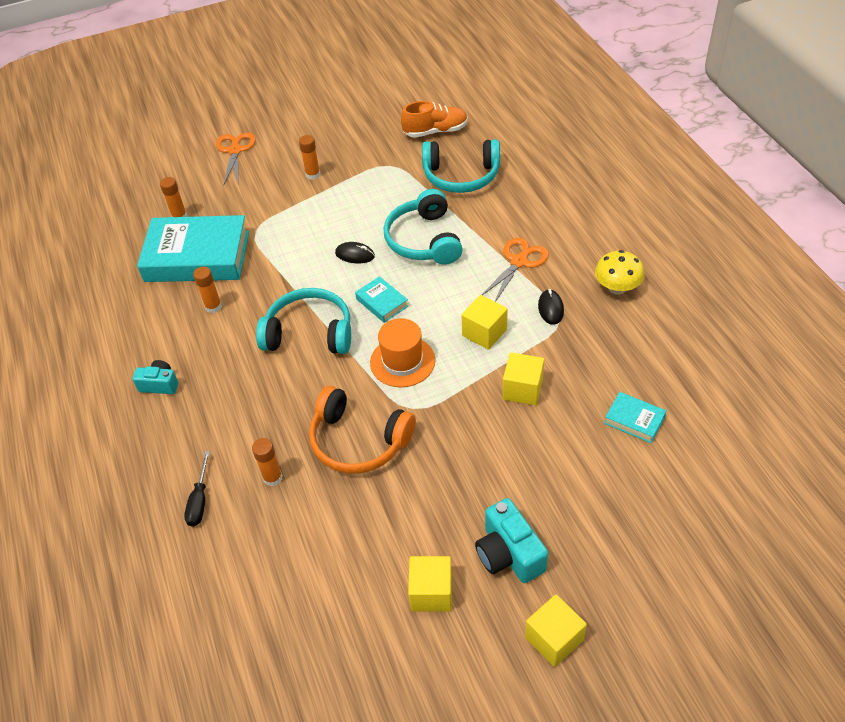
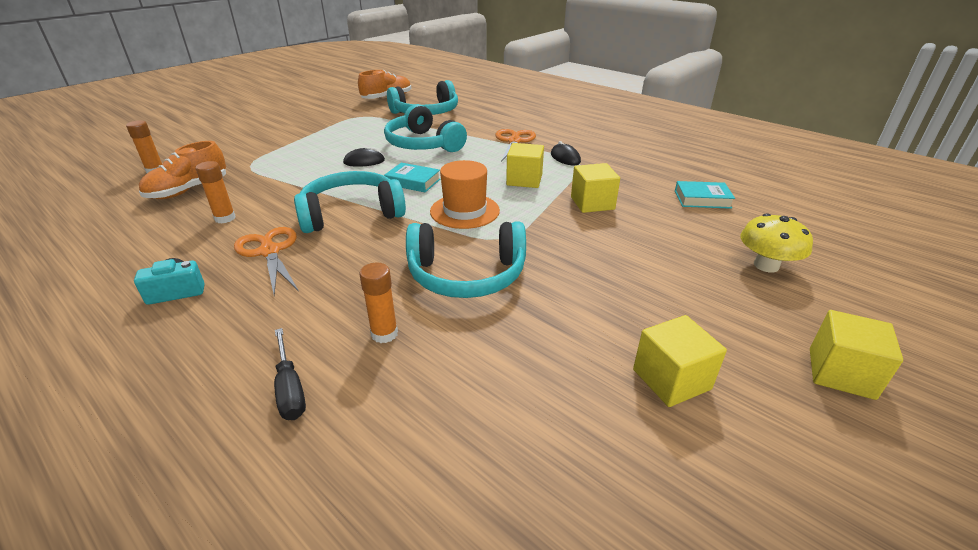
camera: 30 degrees left, 15 degrees down
(197, 256) = (188, 190): turquoise book -> orange shoe
(235, 151) = (203, 129): orange scissors -> orange scissors (269, 251)
(313, 175) = (291, 129): orange glue stick -> none
(358, 441) = (466, 275): orange headphones -> turquoise headphones
(509, 554) = (710, 316): turquoise camera -> none
(617, 288) = (603, 140): yellow mushroom -> yellow mushroom (766, 265)

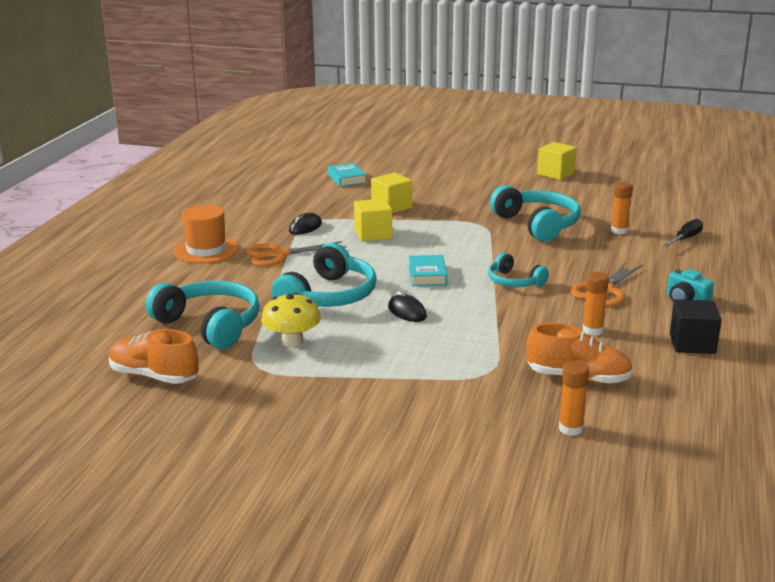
camera: 115 degrees left, 10 degrees down
(125, 255) = (692, 343): none -> black cube
(351, 213) = (514, 281): turquoise headphones -> turquoise headphones, size x0.57
(464, 211) = (456, 243): orange hat -> orange hat (206, 250)
(766, 265) = (425, 162): yellow mushroom -> yellow mushroom (292, 341)
(841, 373) = (506, 150): yellow cube -> none

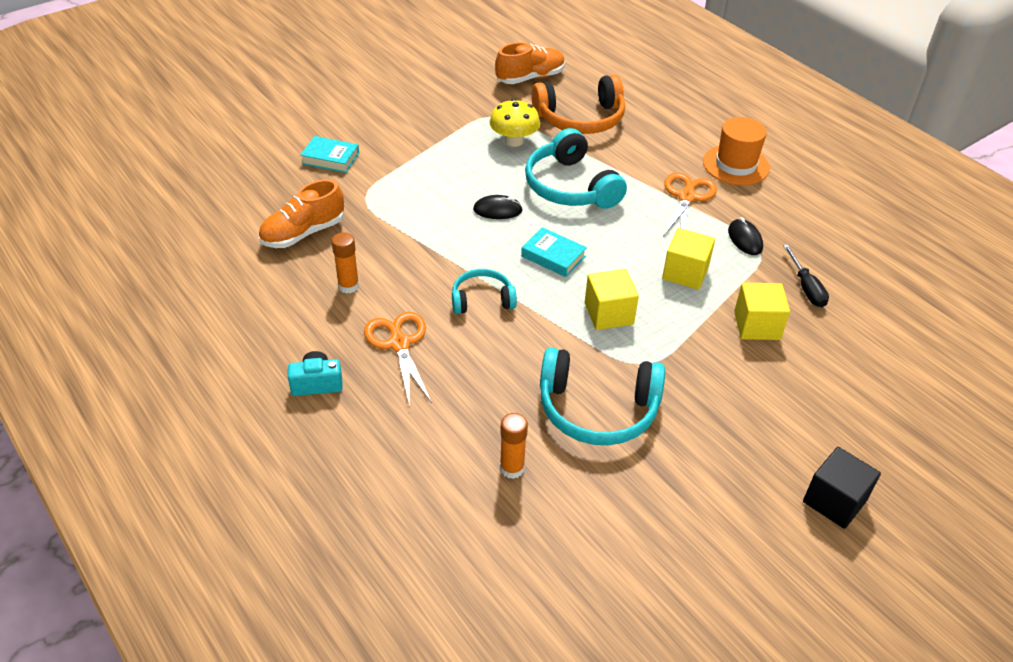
camera: 125 degrees right, 20 degrees up
(210, 325) = (580, 119): turquoise headphones -> orange headphones
(347, 178) = (891, 339): turquoise book -> turquoise book (330, 158)
(555, 174) = (766, 564): yellow cube -> yellow cube (609, 313)
(571, 429) = (261, 192): orange glue stick -> none
(685, 239) = (430, 511): black screwdriver -> black screwdriver (806, 287)
(692, 343) = (259, 326): black cube -> black cube (834, 501)

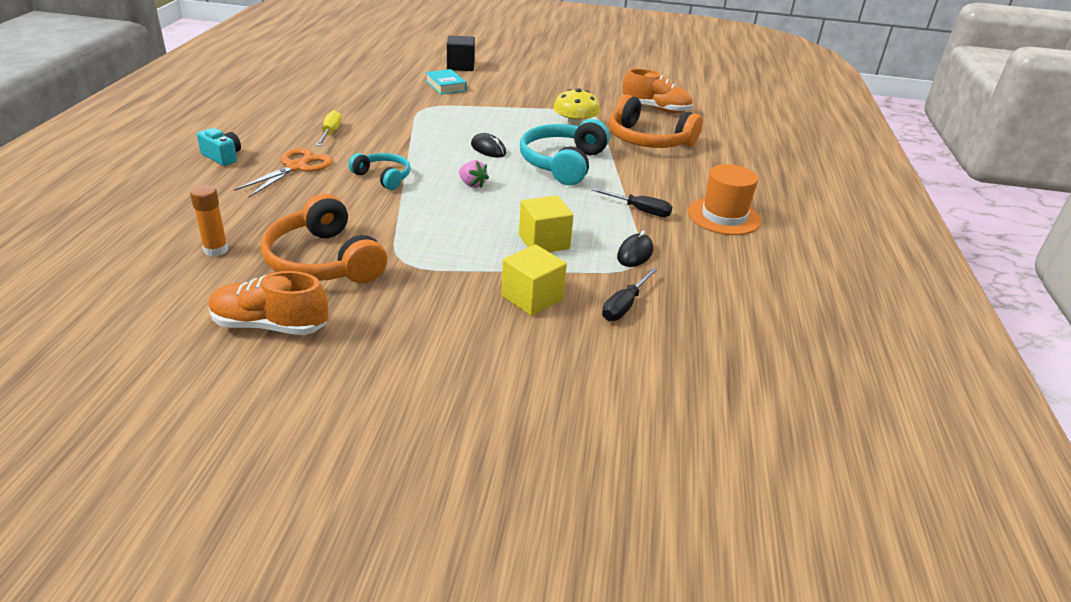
camera: 45 degrees right, 10 degrees down
(303, 233) = (360, 104): orange shoe -> orange shoe (270, 326)
(348, 286) = (330, 133): orange glue stick -> yellow screwdriver
(553, 256) = (472, 184): turquoise book -> pink strawberry
(597, 409) = (323, 261): turquoise headphones -> orange headphones
(609, 313) = (442, 227): yellow cube -> none
(687, 197) = (639, 210): orange scissors -> black screwdriver
(834, 501) = (351, 423): black cube -> black cube (460, 66)

